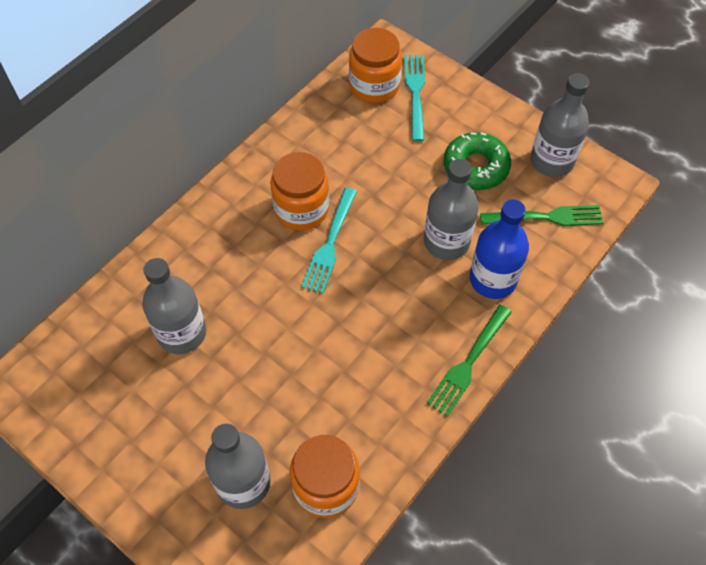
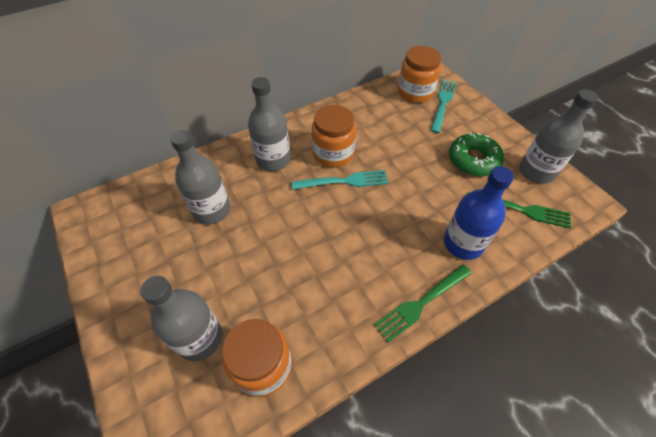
camera: 20 degrees right, 5 degrees down
(330, 243) = (344, 181): turquoise fork -> turquoise fork turned 135 degrees counterclockwise
(446, 242) = (433, 205): grey bottle -> grey bottle (273, 160)

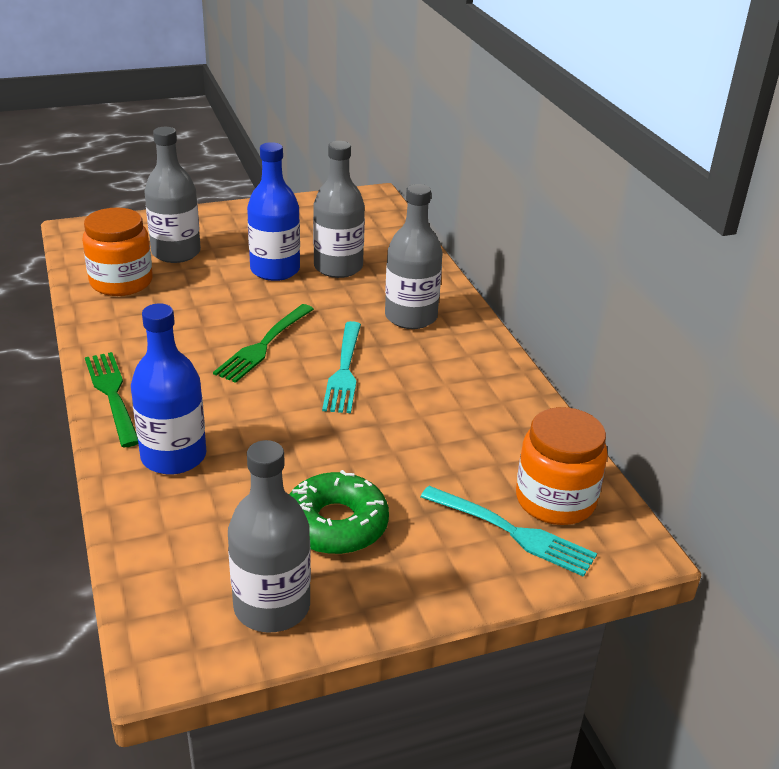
camera: 100 degrees right, 20 degrees down
(222, 250) = (275, 270): none -> blue bottle
(333, 153) = (407, 370): orange jar -> none
(521, 210) = (196, 547): green fork -> green fork (264, 345)

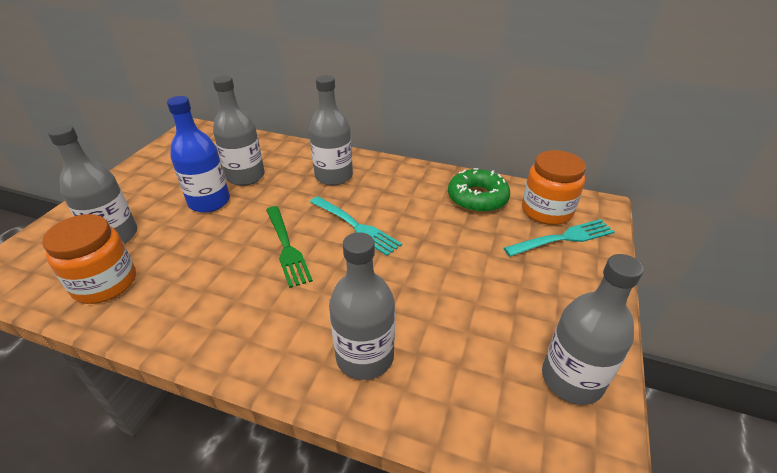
camera: 50 degrees left, 5 degrees up
(112, 395) = (248, 359): green fork -> none
(174, 456) = (365, 356): blue bottle -> grey bottle
(336, 524) = (508, 306): green donut -> green donut (477, 198)

